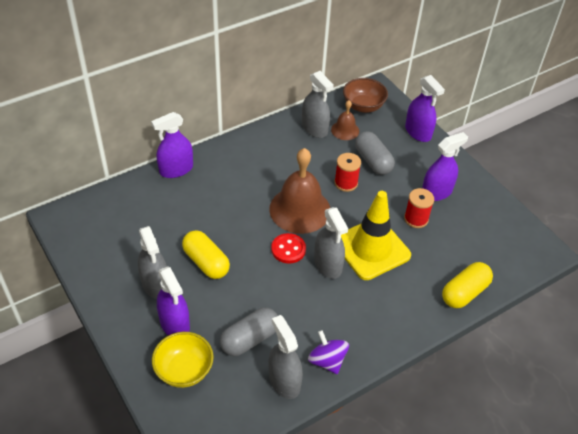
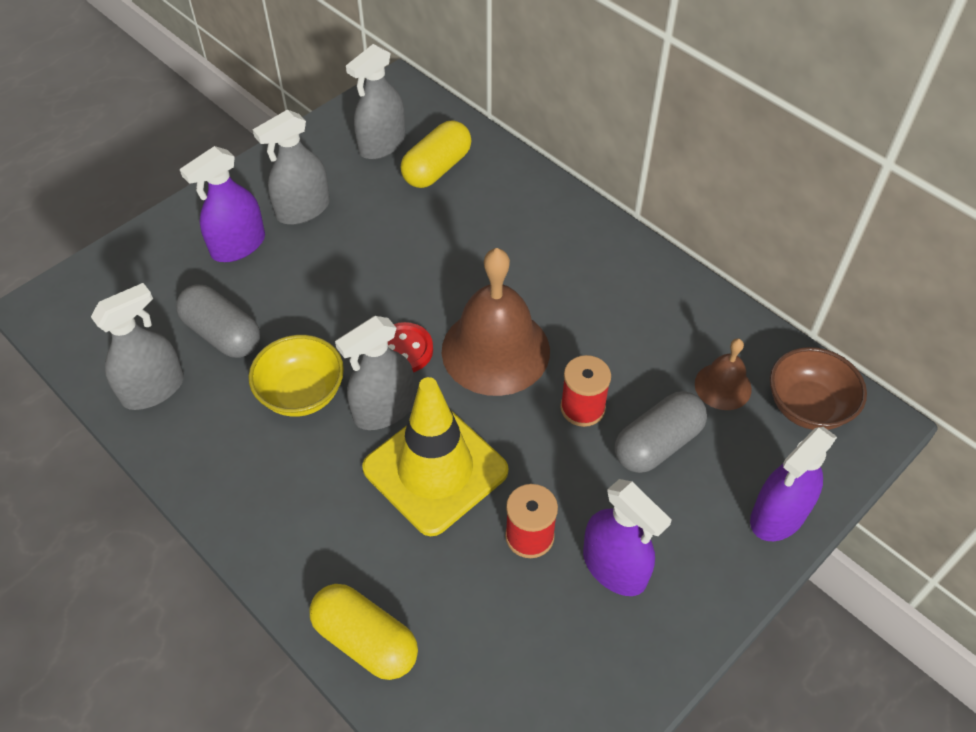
camera: 80 degrees right, 5 degrees up
(176, 169) = (529, 180): purple spray bottle -> none
(184, 370) = (164, 273): yellow bowl -> yellow bowl (302, 394)
(206, 262) = (354, 255): yellow capsule -> yellow capsule (437, 168)
(314, 128) = (705, 338): grey spray bottle -> grey spray bottle (382, 144)
(327, 361) = (193, 438): purple spinning top -> none

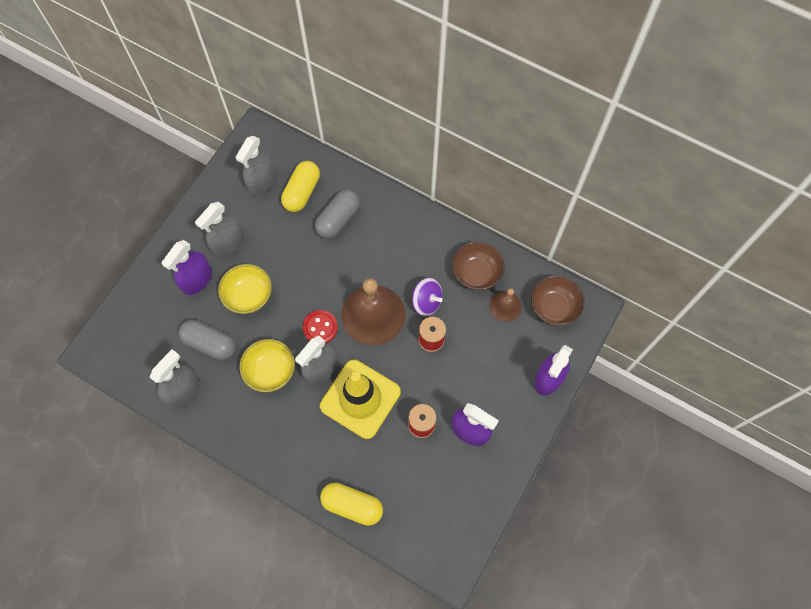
camera: 15 degrees left, 15 degrees up
(307, 283) = (248, 296): none -> yellow bowl
(589, 351) = (426, 302): none -> purple spinning top
(657, 444) = (477, 351): grey capsule -> grey capsule (338, 219)
(683, 329) = (476, 273): none -> brown bowl

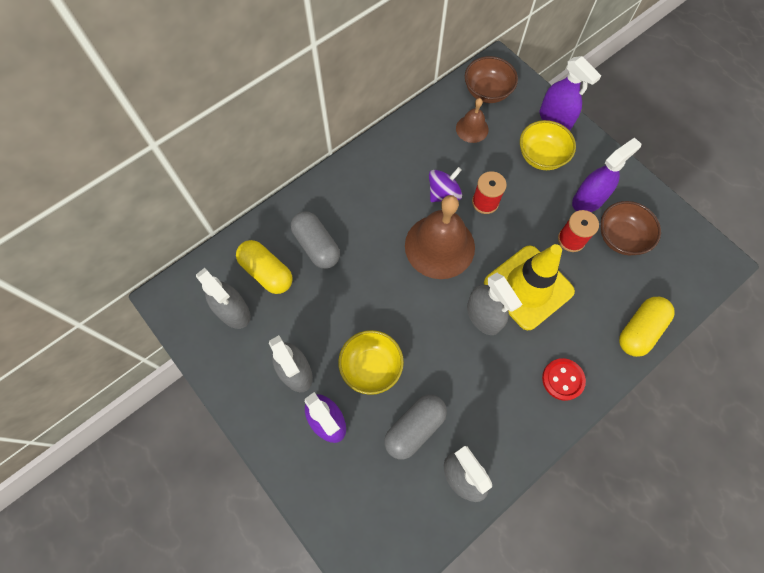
camera: 70 degrees left, 0 degrees up
(270, 371) = (469, 369): yellow bowl -> yellow bowl (541, 156)
(320, 327) = (436, 302): red button -> red button (563, 379)
(476, 273) = (429, 141): brown bowl -> brown bowl (620, 237)

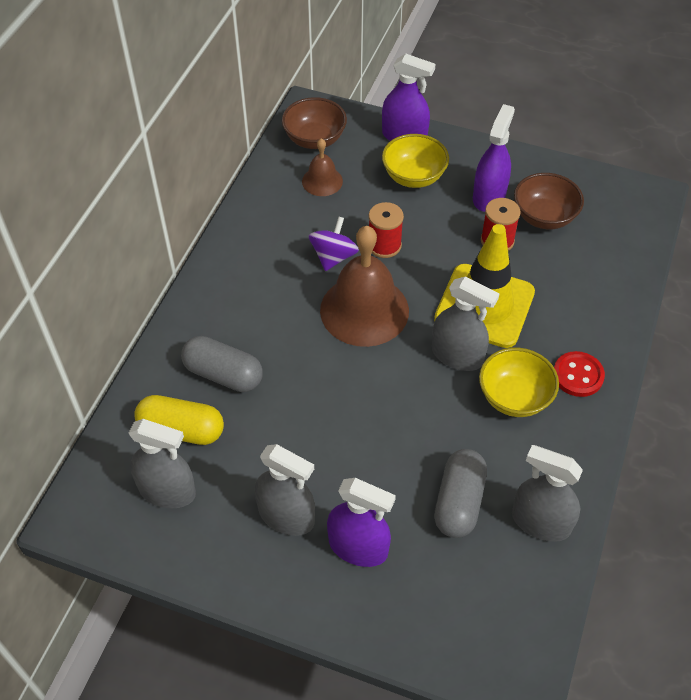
camera: 30 degrees left, 15 degrees down
(371, 367) = (370, 466): yellow bowl -> yellow bowl (514, 397)
(639, 330) = (620, 293): yellow capsule -> none

